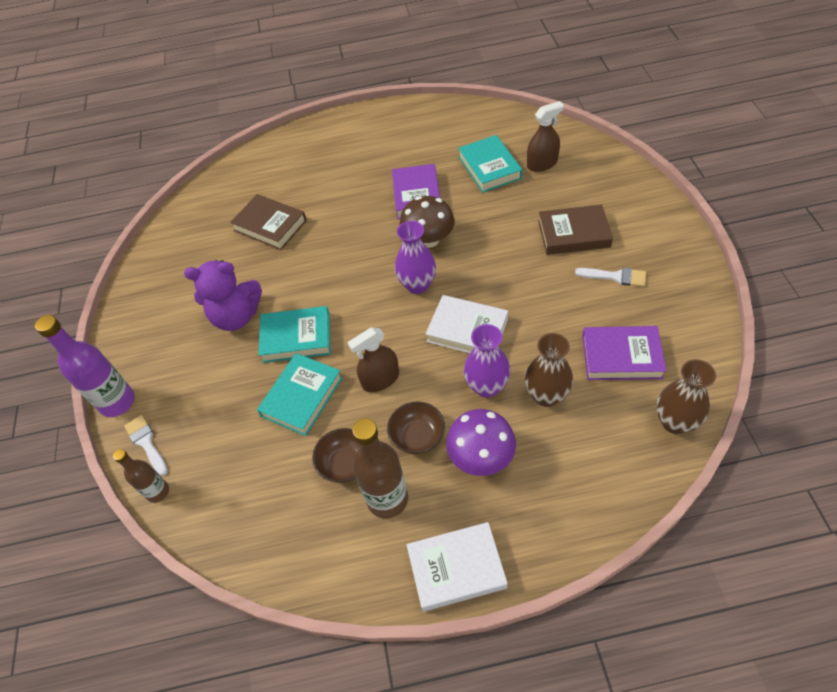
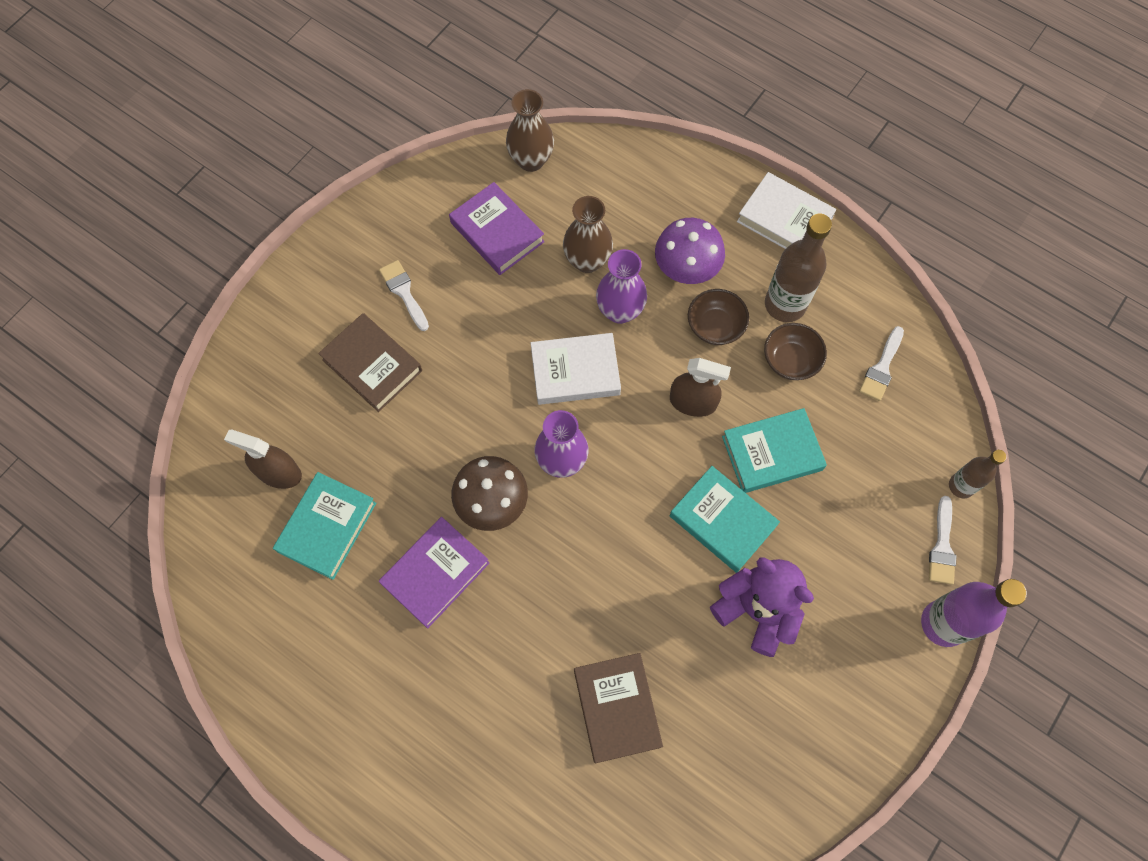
camera: 140 degrees left, 15 degrees up
(276, 521) = (881, 368): none -> white brush
(467, 330) = (575, 372): white book -> white book turned 75 degrees counterclockwise

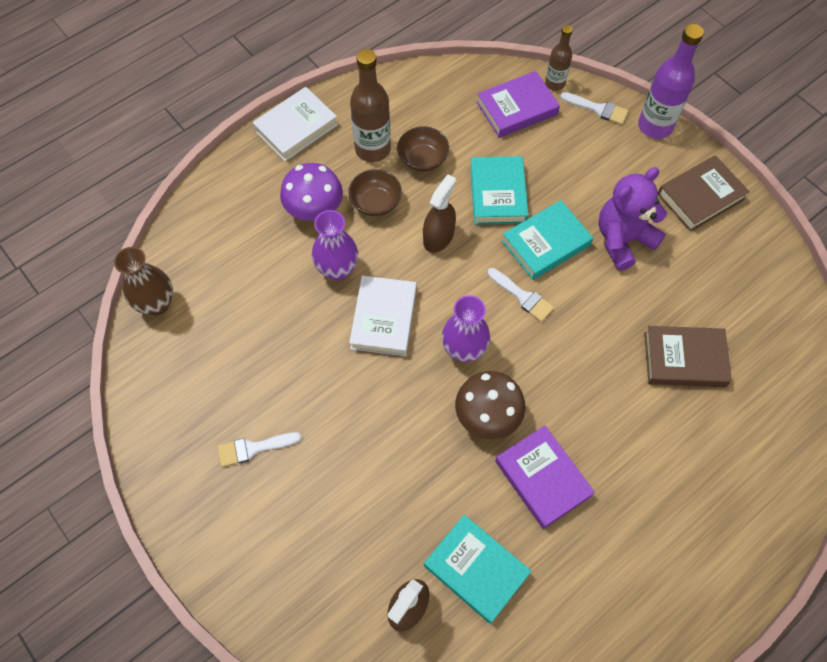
camera: 75 degrees left, 5 degrees down
(372, 365) = (321, 494): brown book -> brown book (700, 196)
(497, 232) = (221, 350): purple book -> purple book (517, 108)
(587, 261) = (279, 282): brown vase -> none
(881, 368) = (447, 102): white brush -> white brush (522, 296)

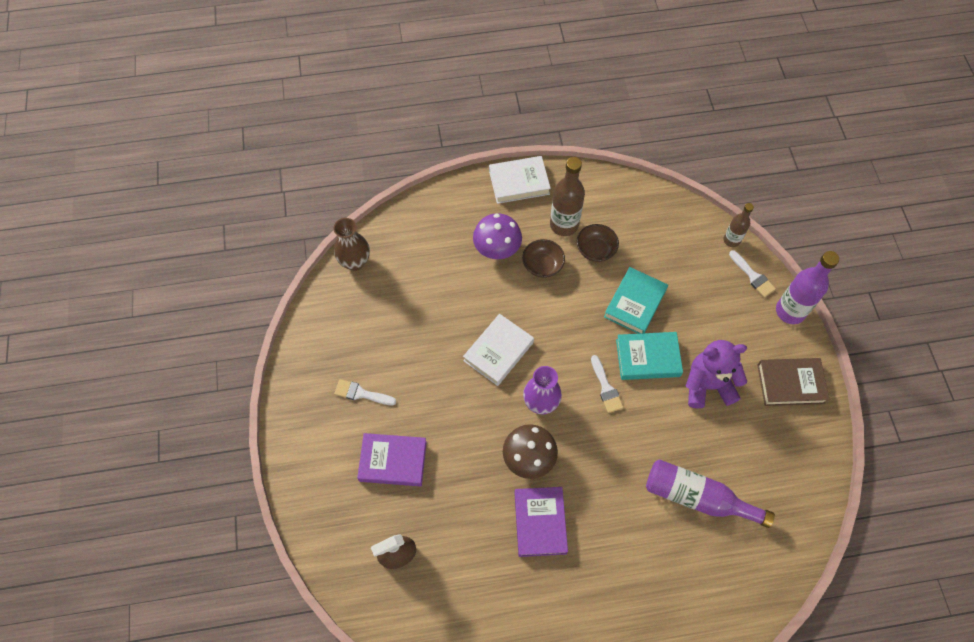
camera: 30 degrees right, 0 degrees up
(337, 269) = (487, 300): purple vase -> none
(438, 237) = (572, 313): brown spray bottle -> none
(476, 570) = (457, 557): turquoise book -> none
(517, 108) = (690, 245): purple book -> purple book (393, 461)
(684, 359) = (697, 497): brown book -> purple bottle

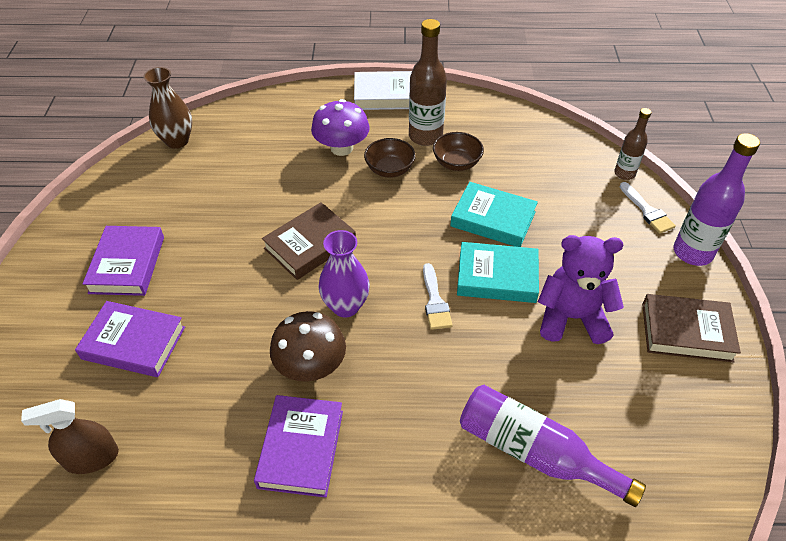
camera: 10 degrees right, 15 degrees down
(361, 393) = (127, 264): white brush -> purple book
(498, 351) = (310, 245): white book -> brown book
(635, 303) = (493, 219): turquoise book -> turquoise book turned 75 degrees clockwise

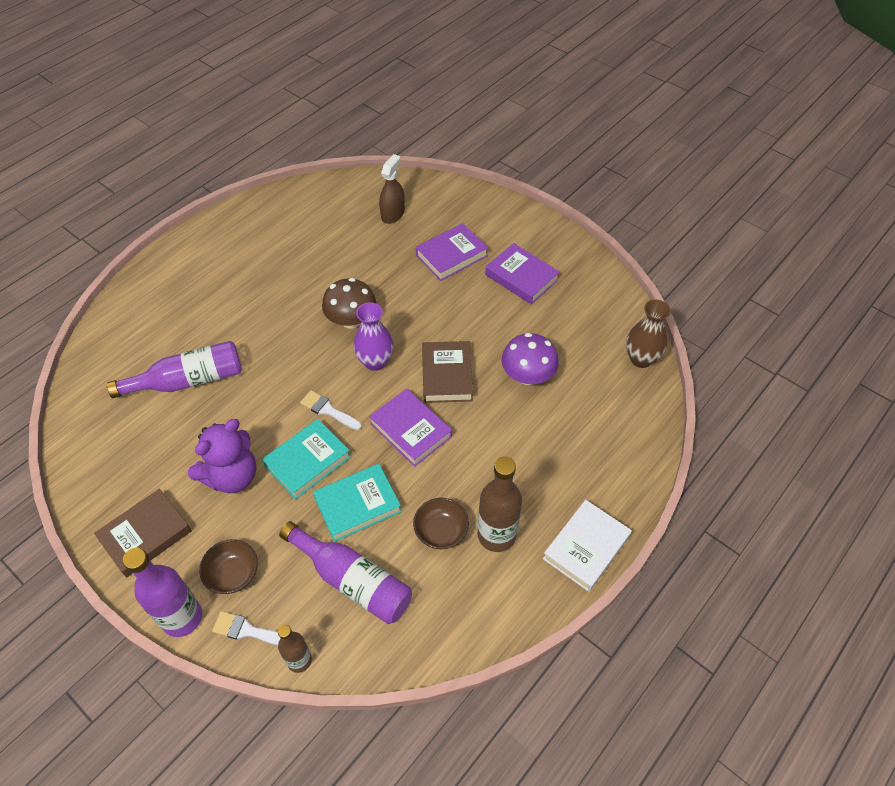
camera: 130 degrees right, 5 degrees up
(301, 448) = (308, 288): purple book -> purple book (411, 430)
(341, 148) = (536, 461): purple mushroom -> purple mushroom (528, 375)
(389, 169) = (479, 476): brown bowl -> brown bowl (233, 574)
(546, 183) = (352, 580): none -> purple bottle

